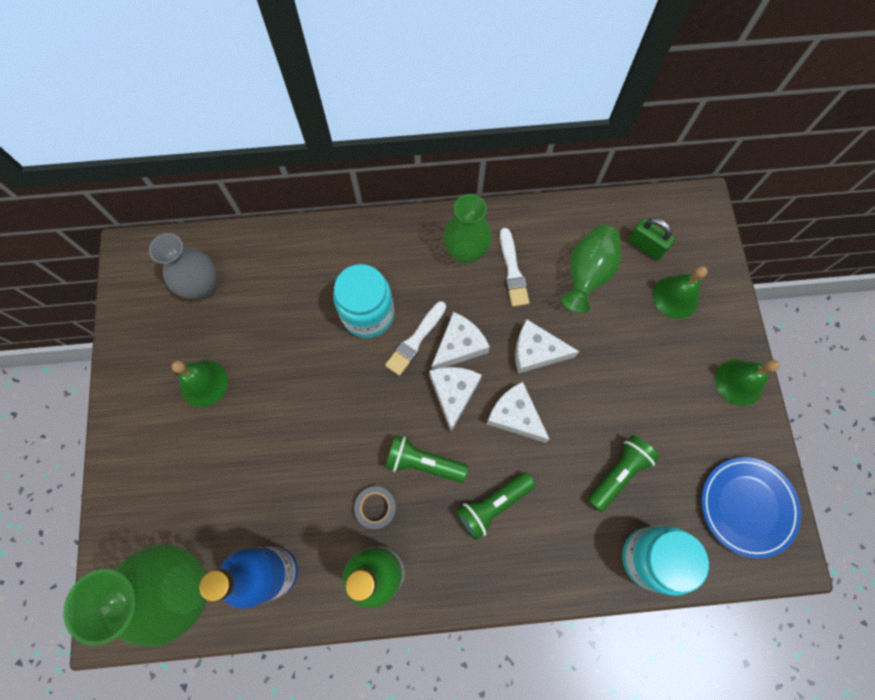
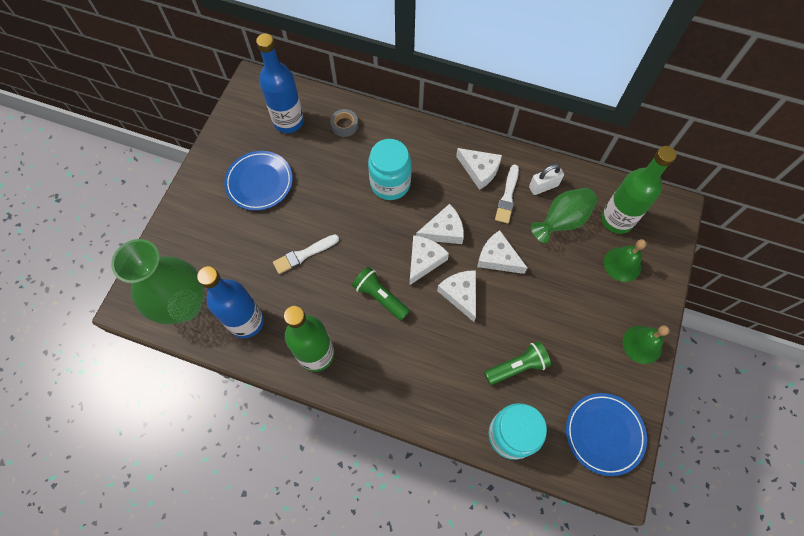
camera: 25 degrees right, 5 degrees down
(203, 287) = (288, 121): grey vase -> blue bottle
(204, 383) = (259, 182): green bell -> blue plate
(376, 508) = (333, 311): grey tape -> grey tape (344, 125)
(415, 340) = (415, 214): white brush -> white brush (304, 254)
(465, 252) = (479, 170): green vase -> white cheese
(493, 505) = (415, 347): green flashlight -> none
(547, 241) = (543, 186): none -> white padlock
(645, 246) = (616, 219): green padlock -> green bottle

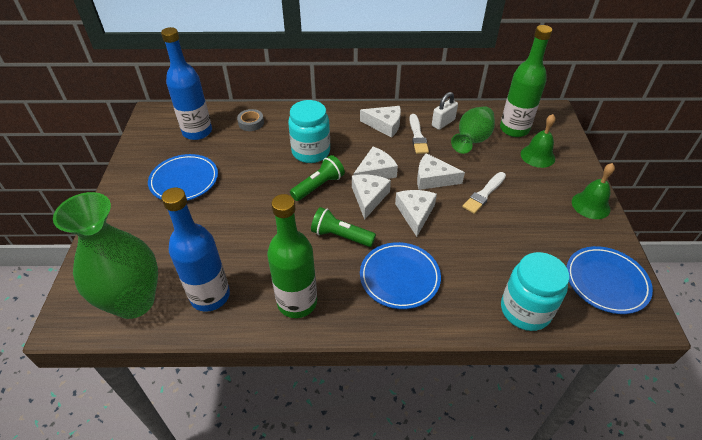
camera: 20 degrees left, 20 degrees down
(304, 254) = (250, 223): white brush -> white brush (484, 194)
(414, 360) = (399, 277): none -> blue plate
(460, 294) = (415, 213): white cheese -> white cheese turned 45 degrees clockwise
(517, 366) = (497, 253): green flashlight -> green flashlight (318, 186)

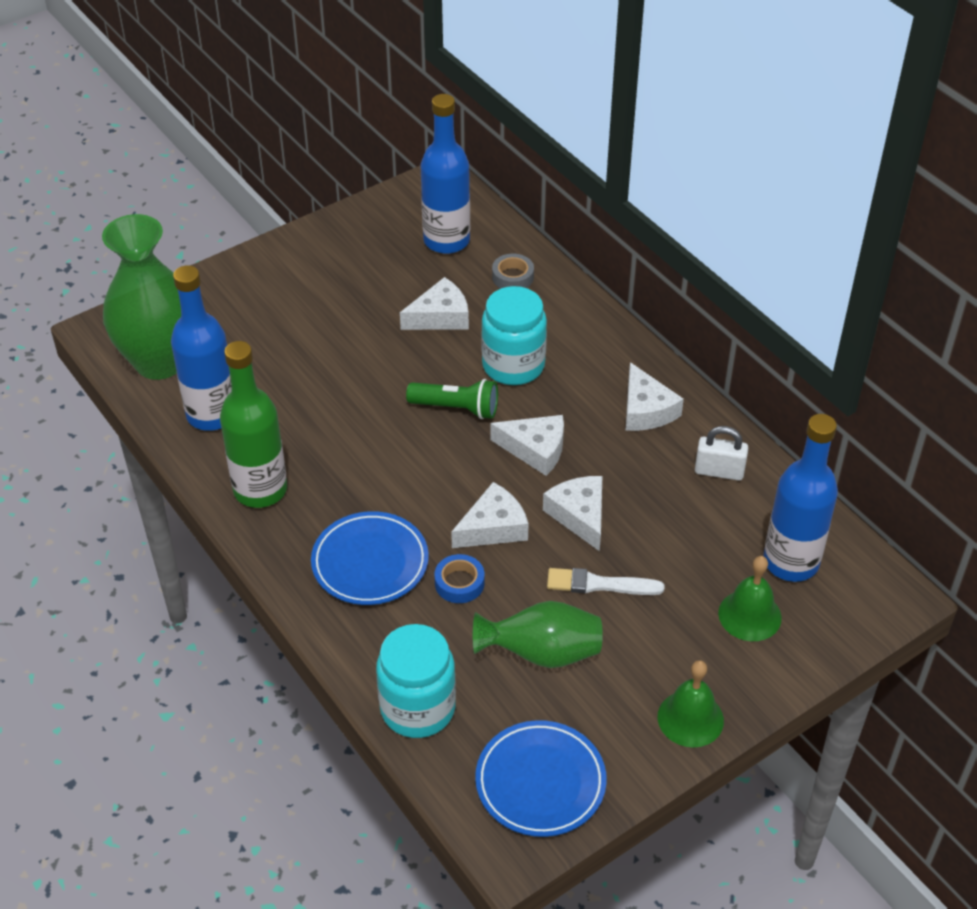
camera: 55 degrees right, 0 degrees up
(184, 180) = (354, 285): blue plate -> none
(341, 236) = (389, 475): green flashlight -> none
(369, 197) = (480, 467): white cheese -> white cheese (440, 316)
(417, 136) = (657, 457): white brush -> none
(444, 246) = (459, 583): none -> blue tape
(471, 141) = (708, 522): green vase -> green vase (542, 653)
(514, 129) = (791, 562): green bottle -> blue bottle

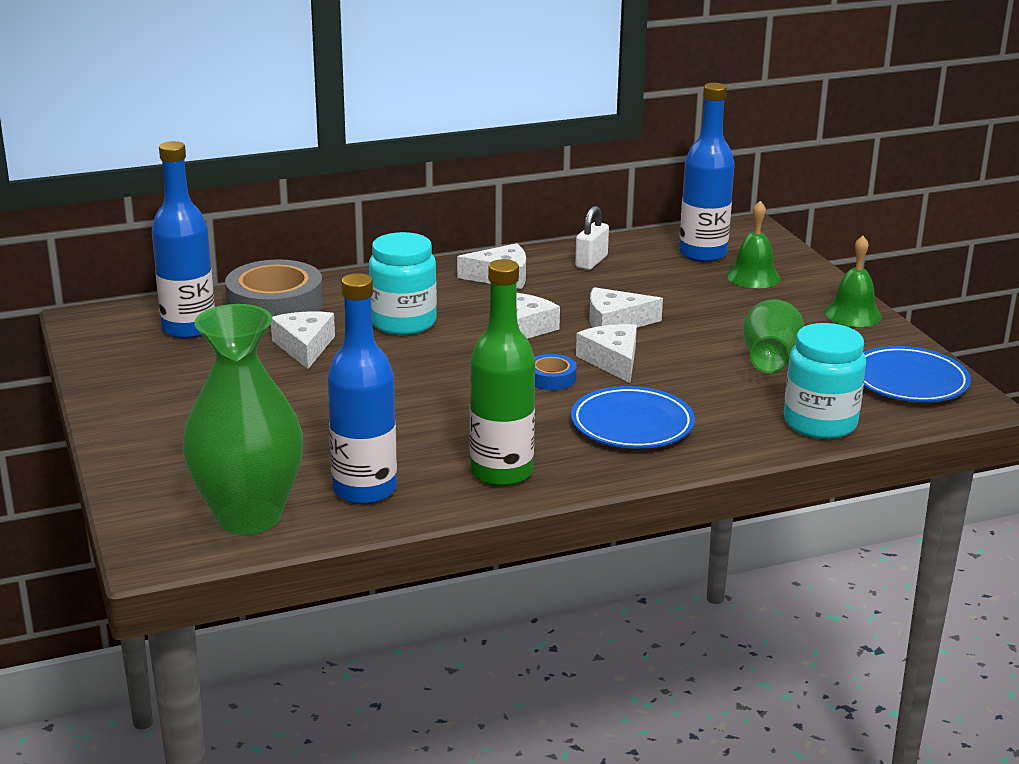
camera: 75 degrees left, 20 degrees down
(456, 408) = (444, 356): green flashlight -> none
(459, 583) = (675, 385): blue tape -> blue tape (551, 378)
(512, 277) = (275, 305): grey tape -> grey tape, size x2.11
(599, 584) = (700, 326): white brush -> none

